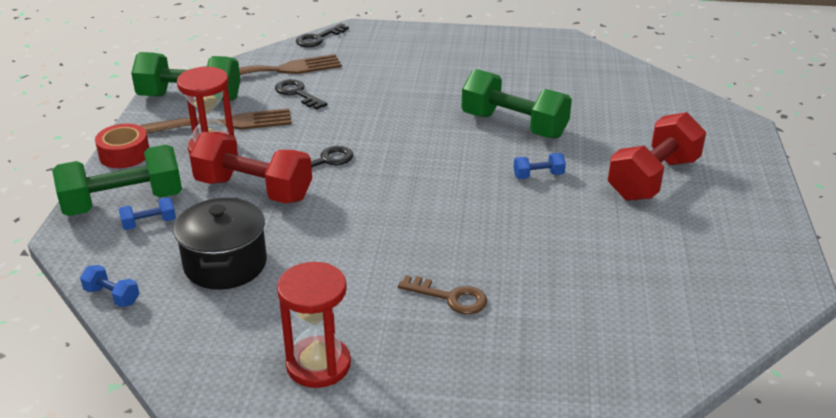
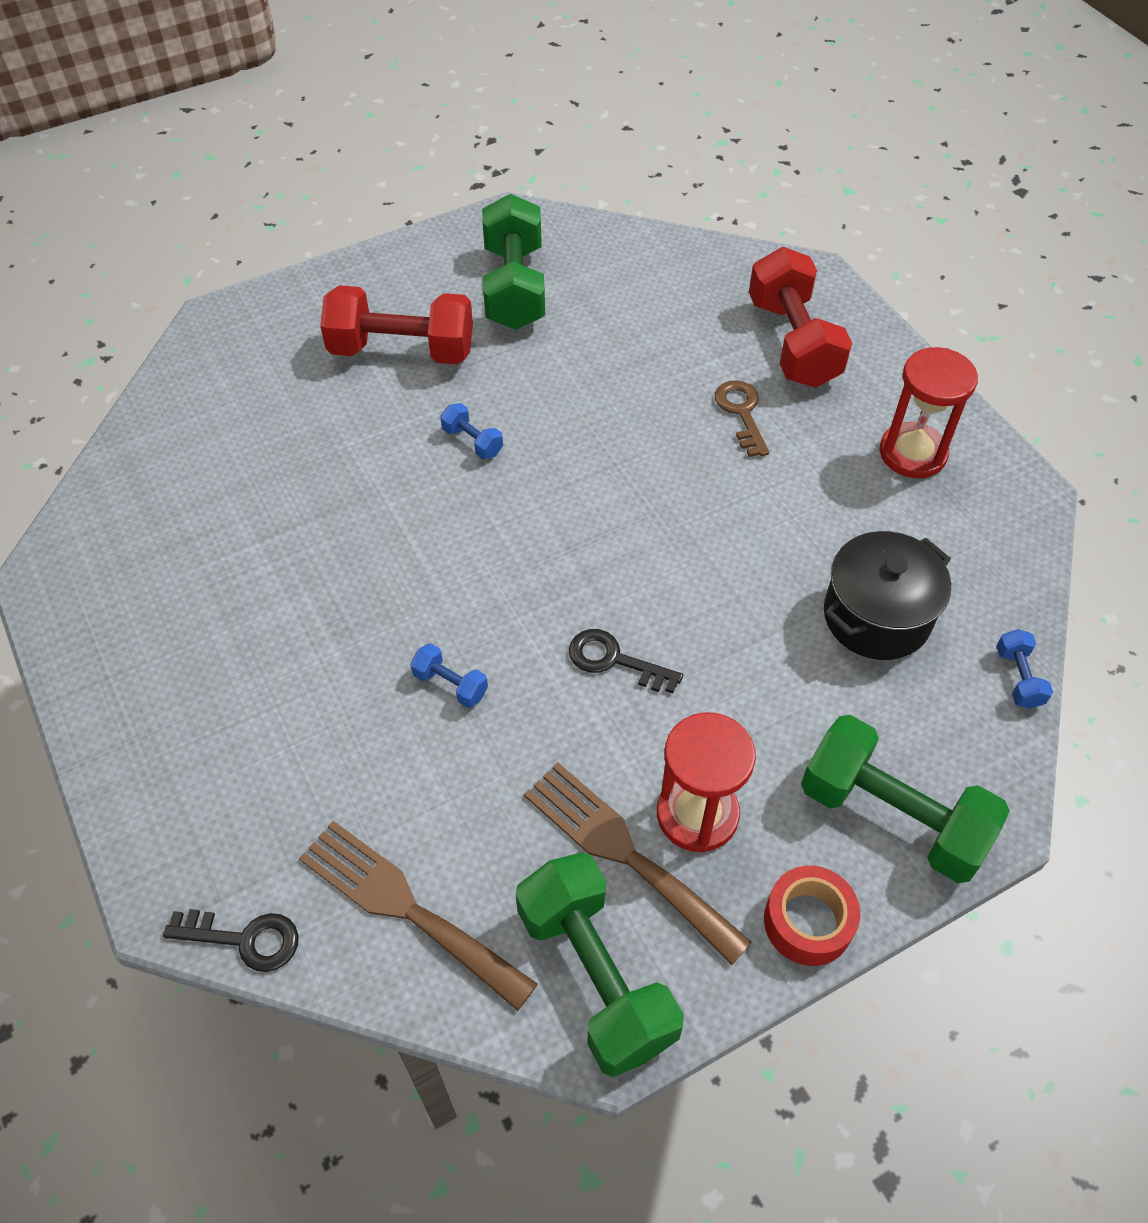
camera: 125 degrees left, 20 degrees up
(149, 223) = (895, 749): blue dumbbell -> blue dumbbell (450, 684)
(254, 190) = (736, 691): red dumbbell -> red dumbbell (792, 342)
(297, 93) = (466, 822): black key -> none
(514, 125) = (371, 513): green dumbbell -> green dumbbell (514, 287)

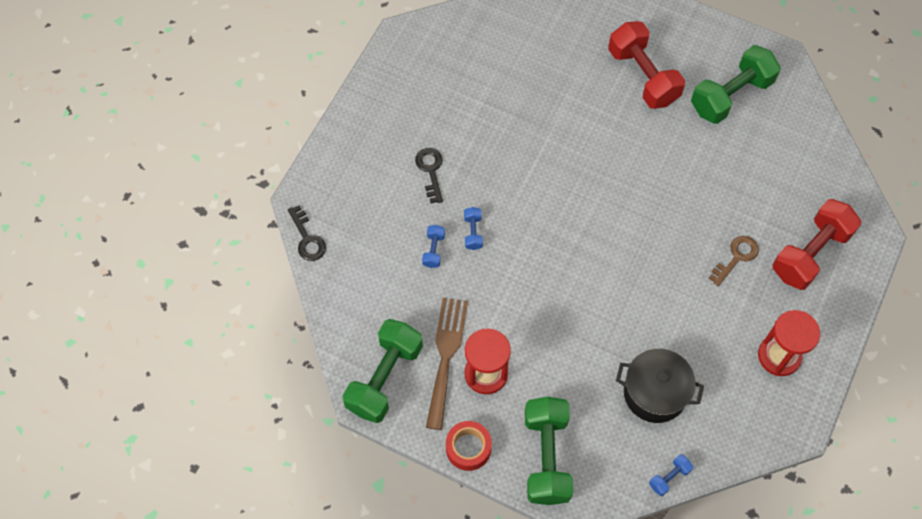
camera: 55 degrees right, 10 degrees up
(406, 908) = (361, 288): brown fork -> none
(472, 441) = (612, 147): blue dumbbell -> blue dumbbell (433, 250)
(614, 660) = (538, 291): black key -> black key (430, 171)

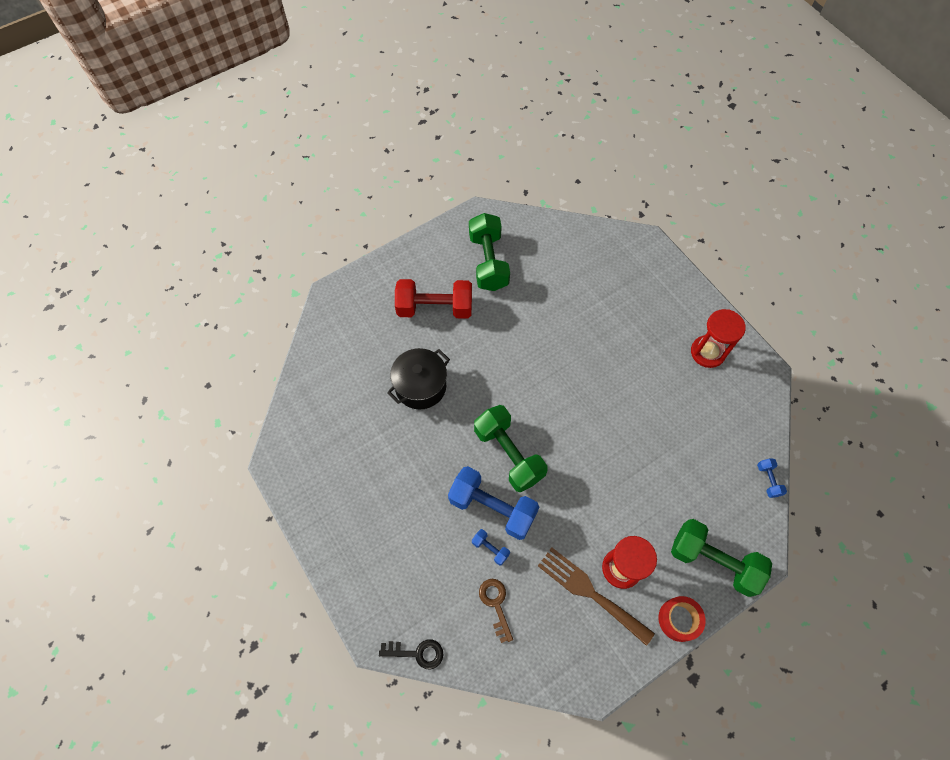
camera: 60 degrees left, 0 degrees up
(384, 378) = (584, 656): green dumbbell -> green dumbbell (508, 454)
(430, 171) = (417, 510): black key -> none
(473, 232) = (492, 508): blue dumbbell -> blue dumbbell, size x2.28
(655, 393) = (697, 451): black pot -> black pot (420, 386)
(736, 257) = (618, 334): brown key -> brown key (495, 604)
(810, 253) = (640, 287): red dumbbell -> none

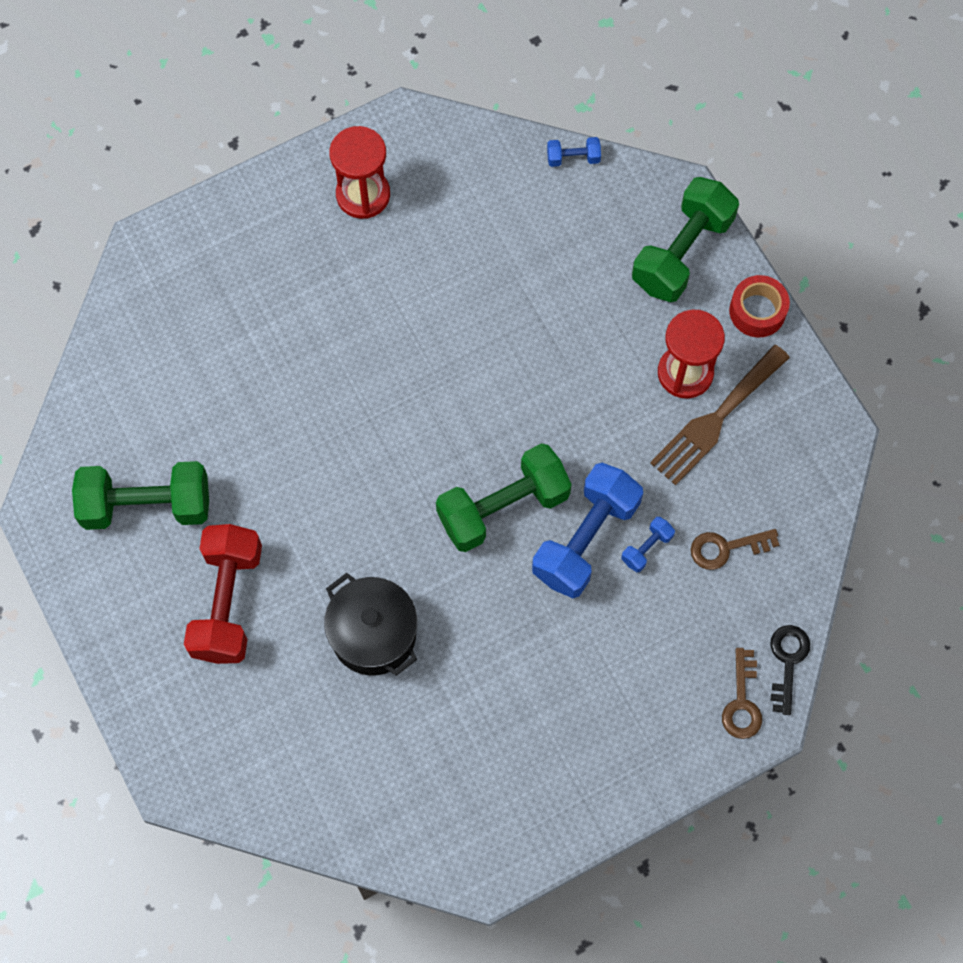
camera: 85 degrees left, 5 degrees up
(387, 621) = (742, 702): none -> brown key

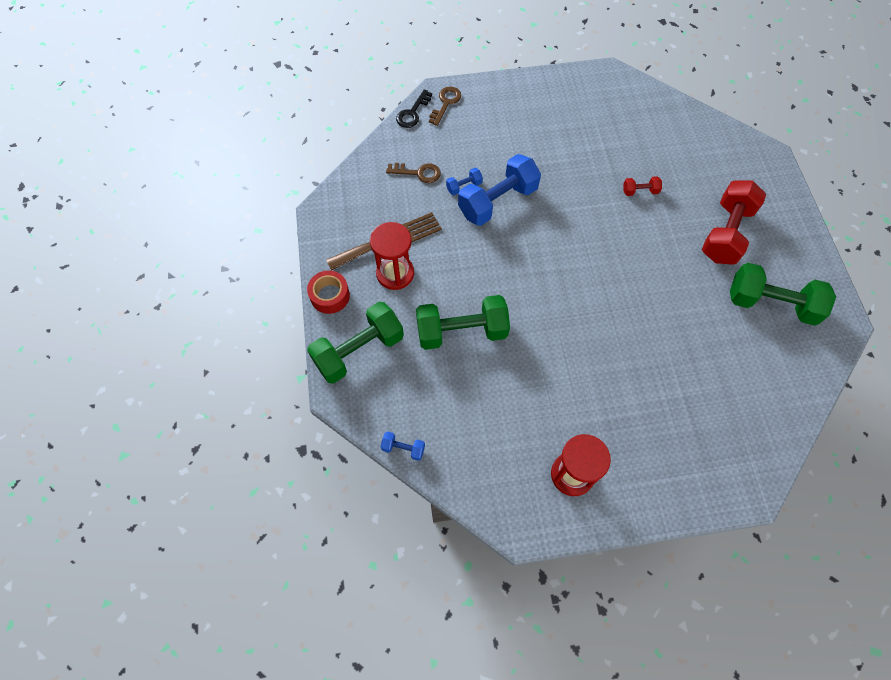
camera: 160 degrees left, 5 degrees down
(373, 634) = (640, 191): black pot -> red dumbbell
(503, 508) = (541, 233): green dumbbell -> green dumbbell (461, 331)

